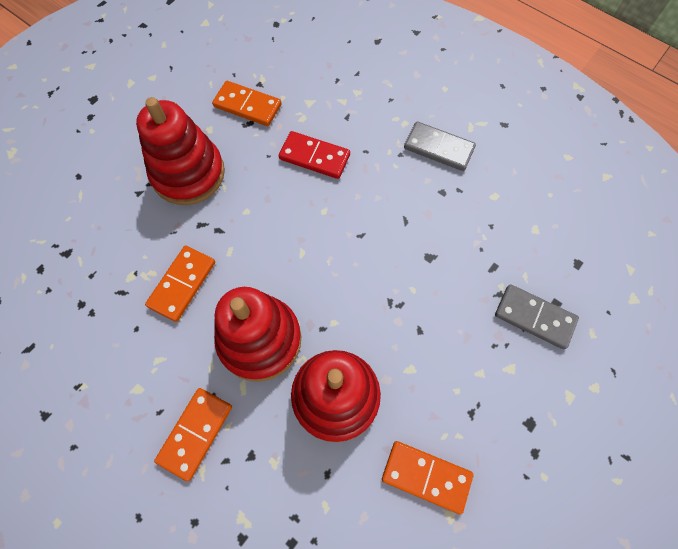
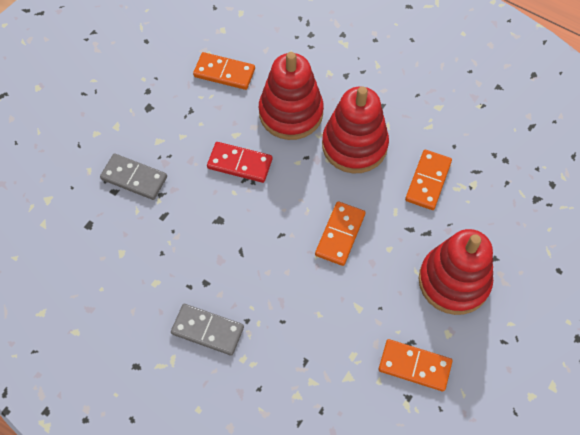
camera: 175 degrees right, 5 degrees down
(195, 433) = (387, 84): orange domino -> orange domino (340, 234)
(314, 157) = (333, 310): red domino -> red domino (239, 164)

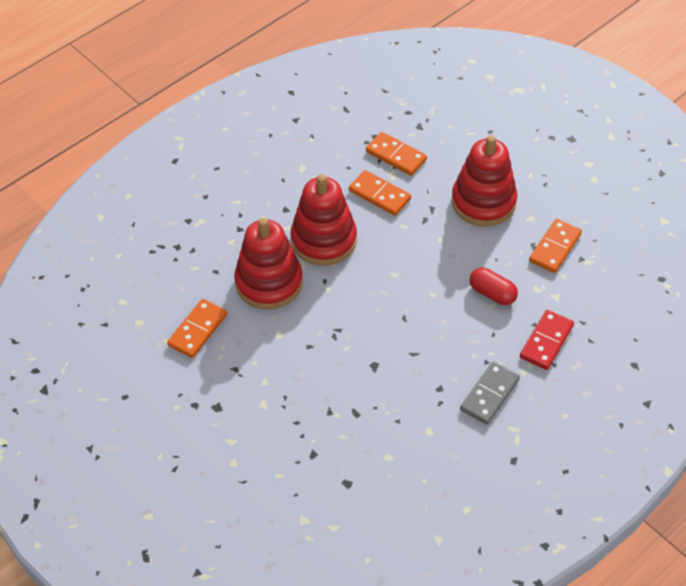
camera: 75 degrees left, 10 degrees down
(134, 178) = (303, 433): grey domino -> none
(239, 164) = (315, 336): red domino -> red domino (546, 341)
(333, 311) = (492, 293): none -> red capsule
(340, 234) = (416, 272): orange domino -> orange domino (396, 156)

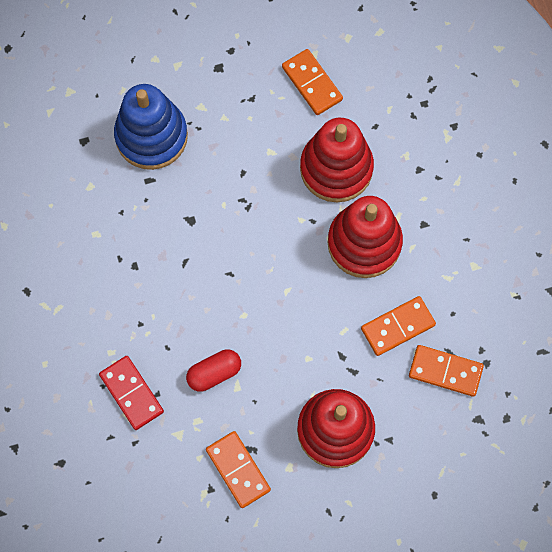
camera: 115 degrees right, 20 degrees up
(313, 429) = (151, 136): none -> blue stacking toy
(396, 156) = (445, 371): orange domino -> orange domino turned 45 degrees clockwise
(489, 394) = (103, 307): grey domino -> none

